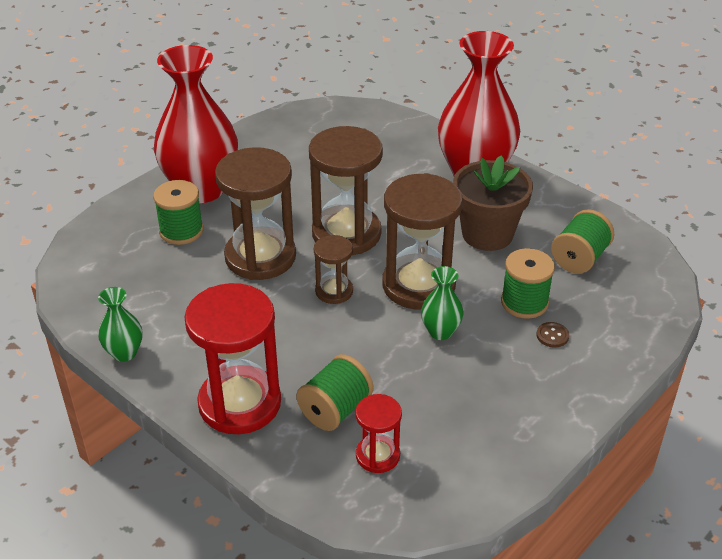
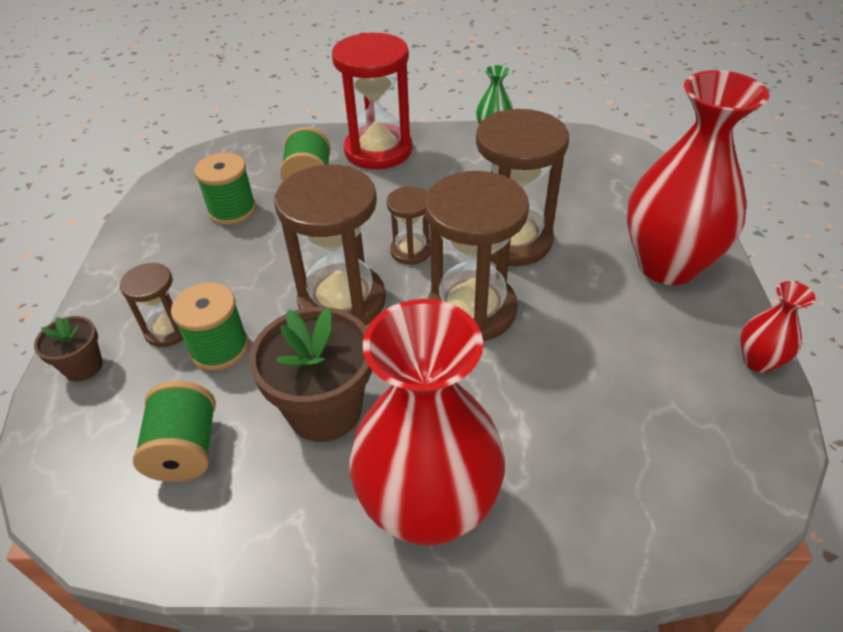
camera: 140 degrees right, 5 degrees up
(181, 231) = (608, 220): green spool -> green spool (232, 210)
(246, 134) = (758, 361): none -> red vase
(377, 455) = (252, 173): red hourglass -> none
(440, 332) = (281, 272): green vase -> none
(552, 336) = (168, 330): brown button -> brown hourglass
(625, 343) = (83, 367): none -> brown flower pot

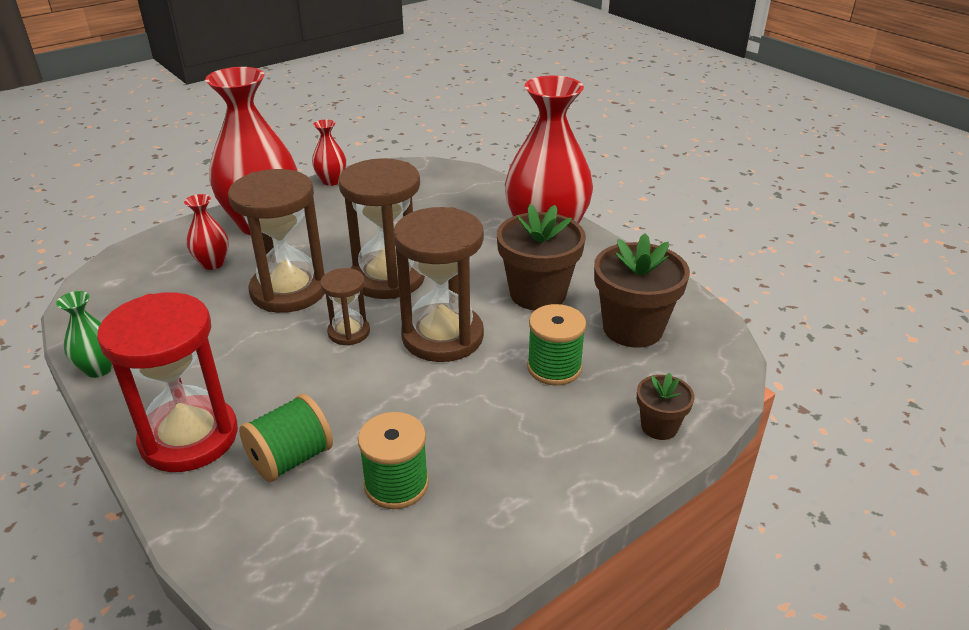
camera: 130 degrees left, 10 degrees down
(168, 330) = (574, 407): brown hourglass -> none
(186, 449) = (632, 328): green spool -> brown flower pot
(604, 212) = (212, 263): none -> red vase

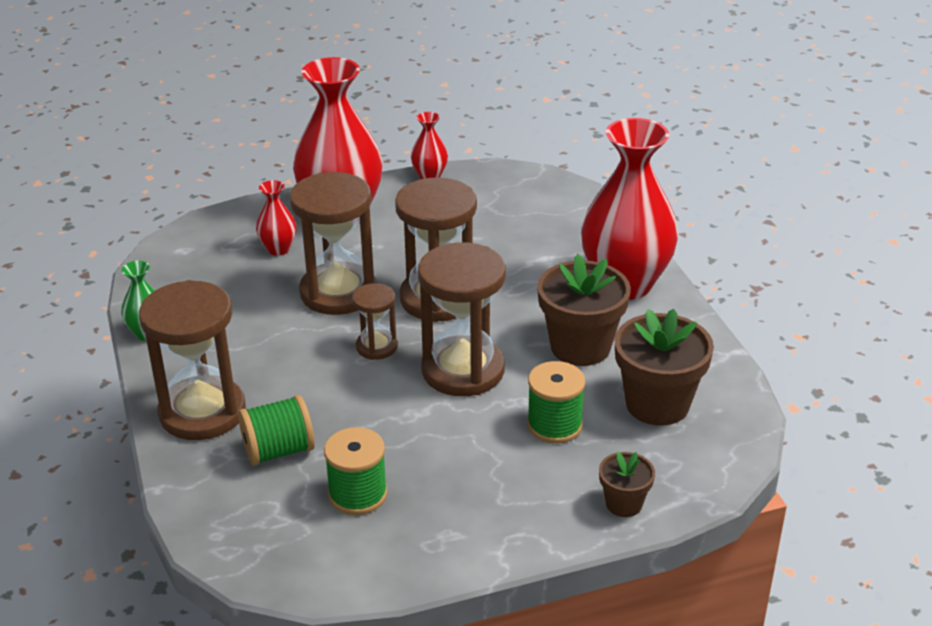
camera: 20 degrees right, 0 degrees up
(189, 437) = (202, 412): red hourglass -> brown hourglass

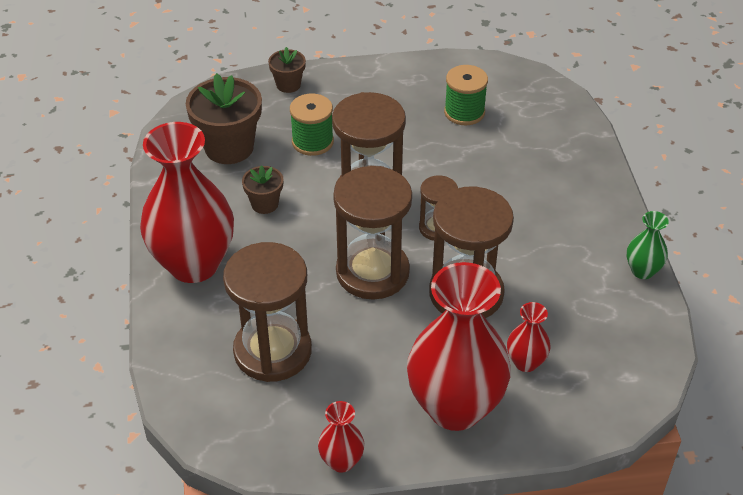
camera: 170 degrees left, 10 degrees up
(202, 412) = (581, 187): brown hourglass -> brown hourglass (272, 351)
(279, 451) = (519, 149): green spool -> none
(580, 347) = (264, 204): brown flower pot -> brown flower pot, size x0.53

